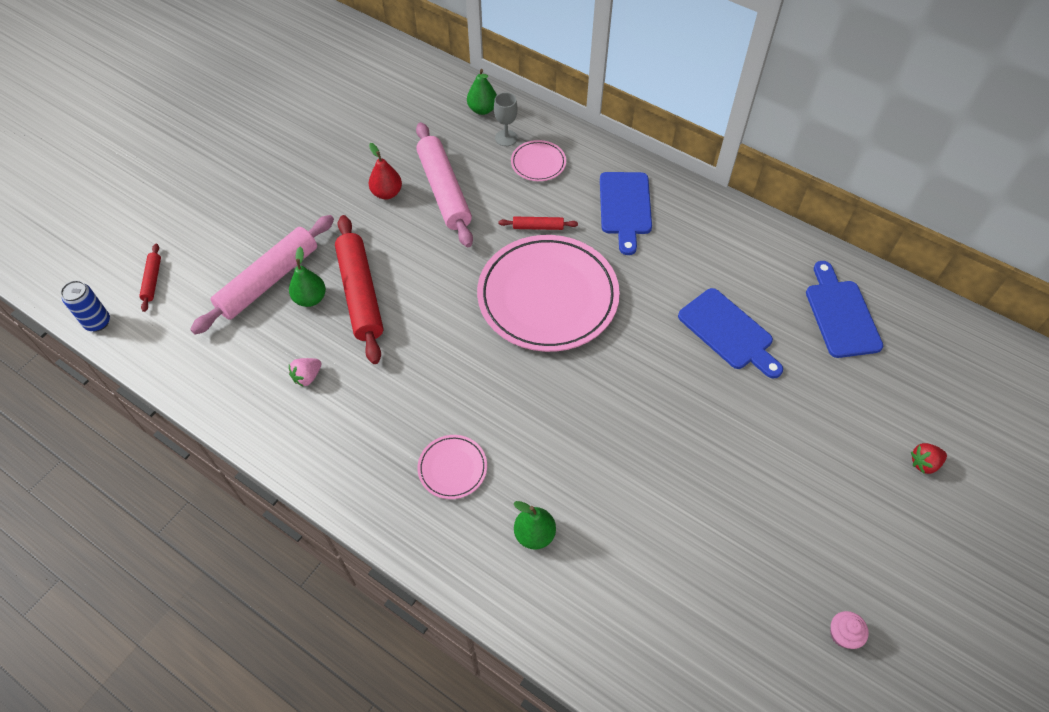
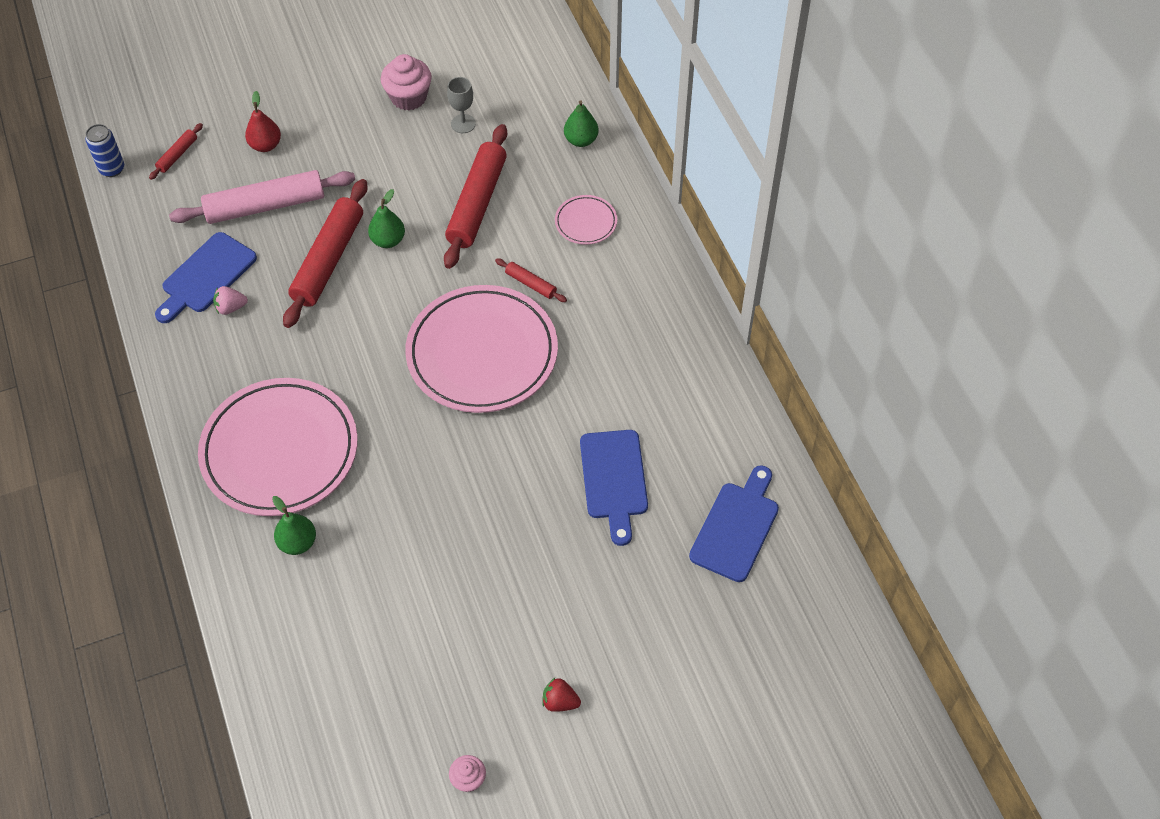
camera: 35 degrees right, 0 degrees up
(310, 298) = (285, 241): green pear -> green pear (388, 240)
(320, 142) = (409, 97): none -> pink cupcake
(387, 193) = (425, 178): red pear -> red pear (265, 145)
(444, 191) = (477, 203): pink rolling pin -> red rolling pin
(452, 468) = (280, 451): pink plate -> pink plate, size x2.29
(506, 138) = (578, 181): grey goblet -> grey goblet (463, 124)
(625, 207) = (628, 310): blue cutting board -> blue cutting board (206, 276)
(924, 463) = (679, 699): red strawberry -> red strawberry (560, 701)

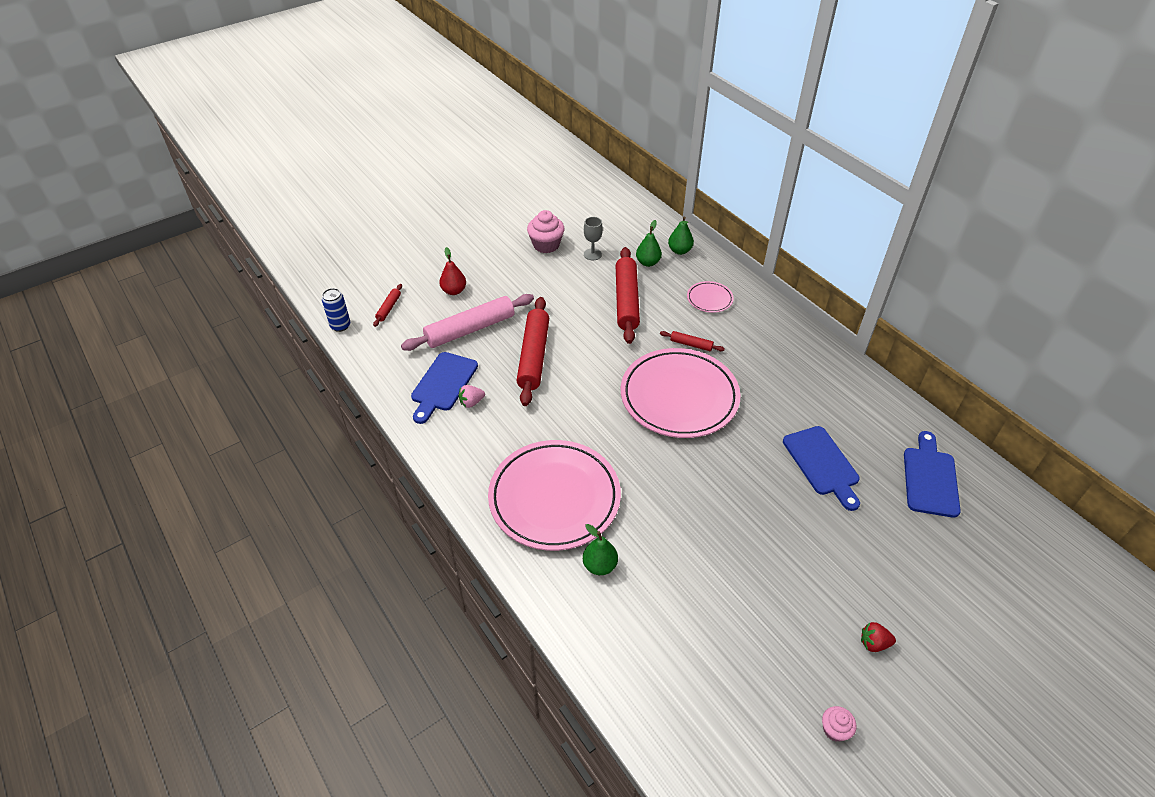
camera: 15 degrees left, 10 degrees down
(388, 240) = (573, 335): green pear -> green pear (648, 262)

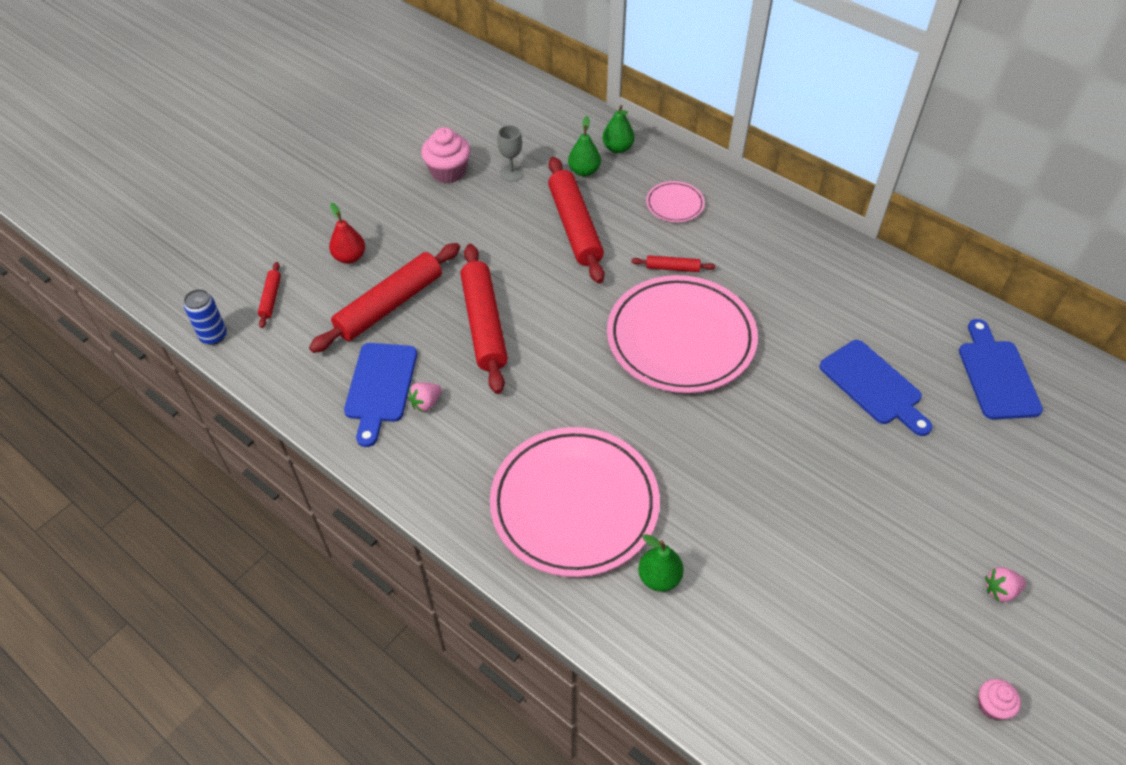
camera: 15 degrees left, 5 degrees up
(470, 329) = (389, 305): pink rolling pin -> red rolling pin
(873, 643) = (1000, 590): red strawberry -> pink strawberry

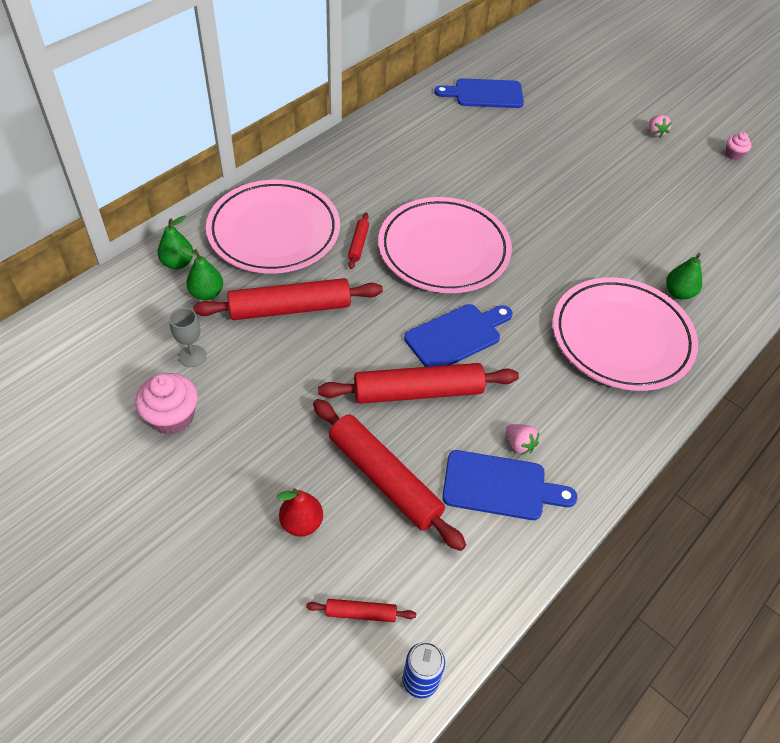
camera: 90 degrees left, 0 degrees up
(675, 204) = (274, 231): pink plate -> pink plate, size x2.29
(874, 386) = (494, 152): blue cutting board -> blue cutting board (456, 336)

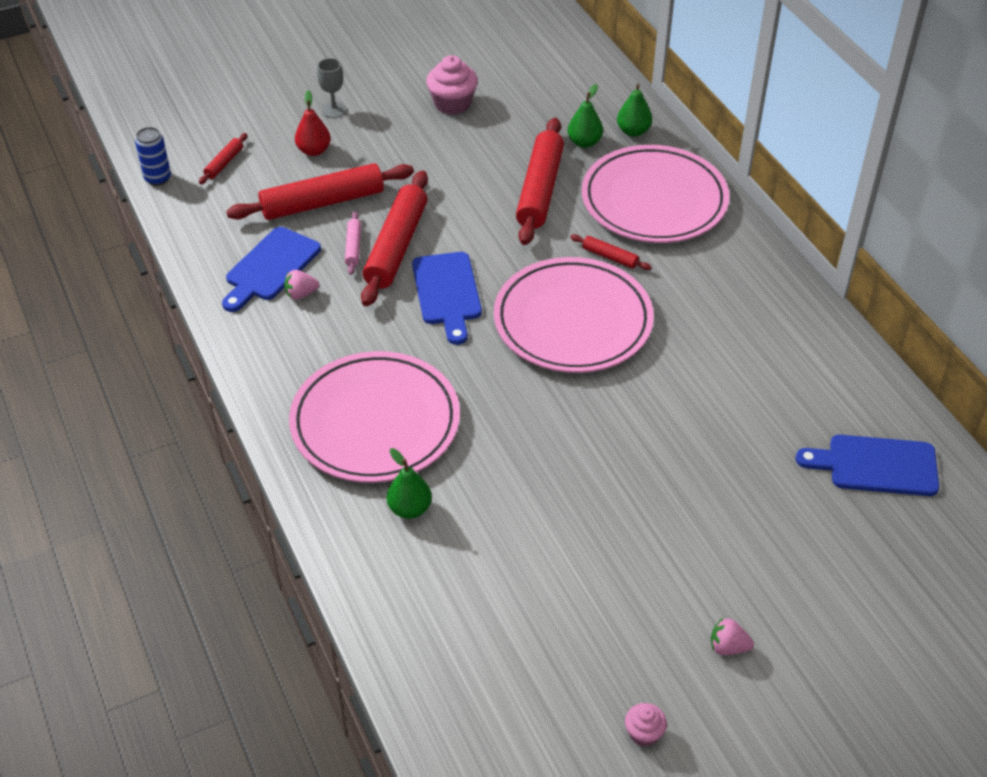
camera: 115 degrees right, 5 degrees down
(192, 356) = (511, 123): grey goblet -> grey goblet (334, 110)
(436, 426) = (353, 247): none -> pink rolling pin
(484, 94) = (876, 465): blue cutting board -> blue cutting board turned 105 degrees counterclockwise

